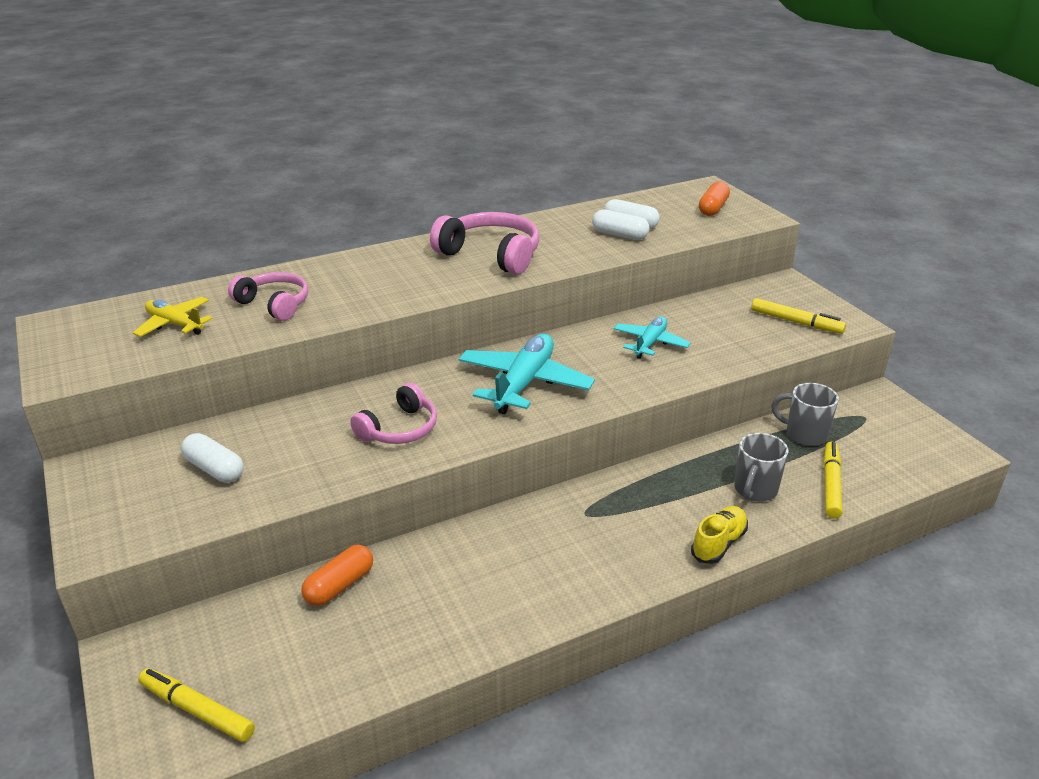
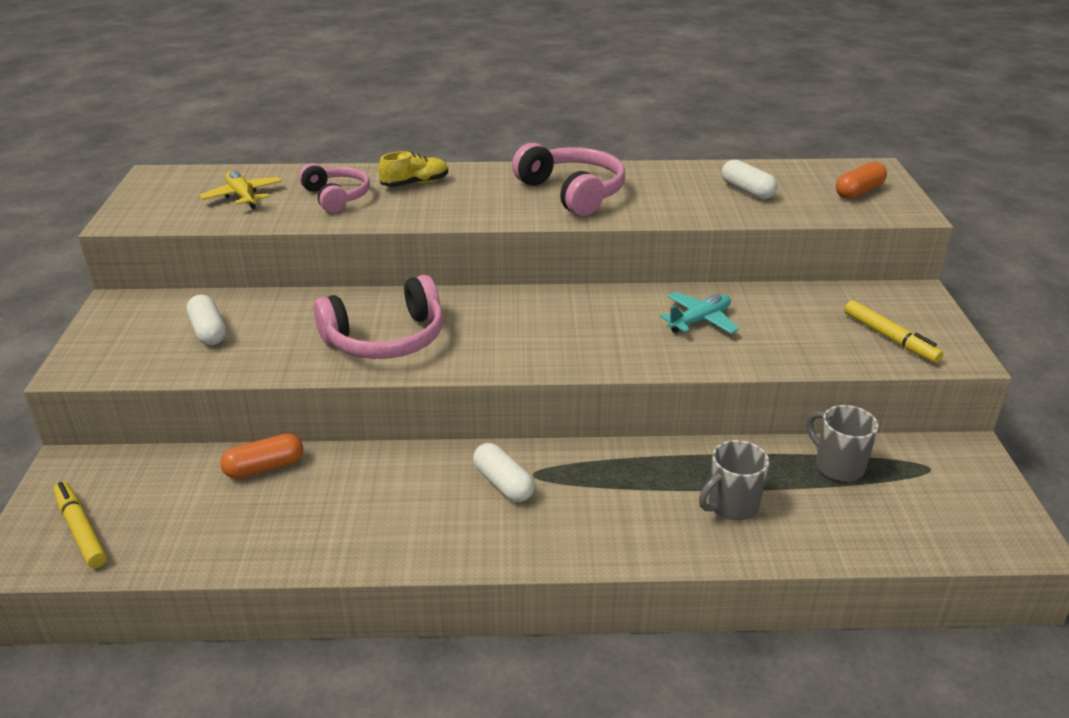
camera: 25 degrees right, 0 degrees up
(399, 429) = (386, 339): pink headphones -> pink headphones, size x1.52
(524, 383) = (536, 327): turquoise plane -> none
(619, 235) = (725, 199): white capsule -> white capsule (503, 483)
(718, 543) = (646, 546): yellow shoe -> yellow shoe (415, 184)
(830, 485) = (825, 527): yellow marker -> none

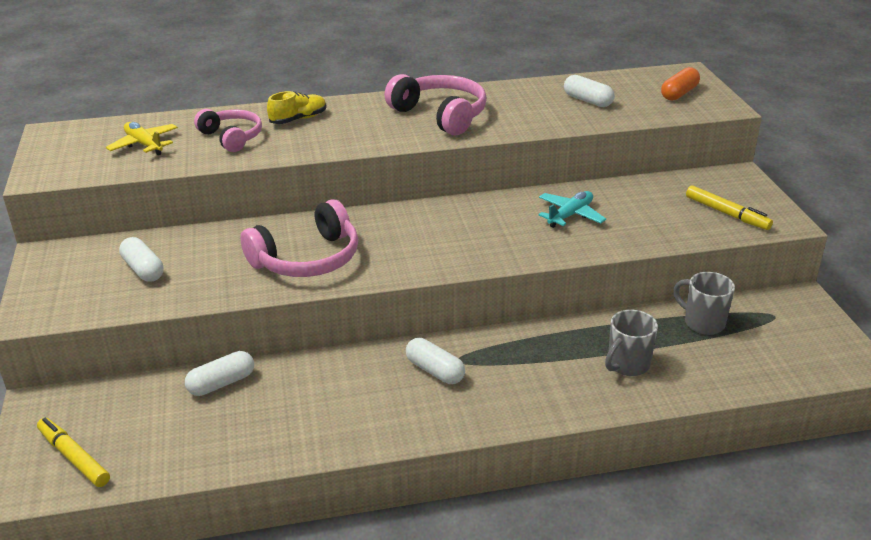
camera: 10 degrees left, 0 degrees up
(264, 467) = (221, 383): orange capsule -> white capsule

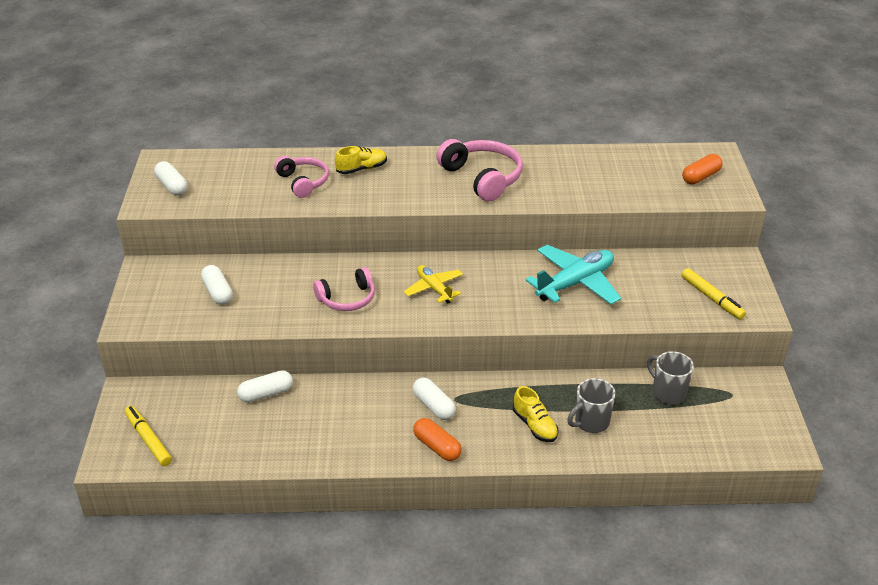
camera: 10 degrees right, 5 degrees up
(144, 145) = (232, 182): yellow plane -> yellow plane (434, 289)
(307, 259) = (347, 299): pink headphones -> pink headphones, size x0.66
(452, 416) = (437, 447): none -> orange capsule
(563, 377) = (535, 425): none -> yellow shoe
(570, 215) = (575, 283): turquoise plane -> turquoise plane, size x1.67
(587, 101) = (615, 176): white capsule -> white capsule (172, 186)

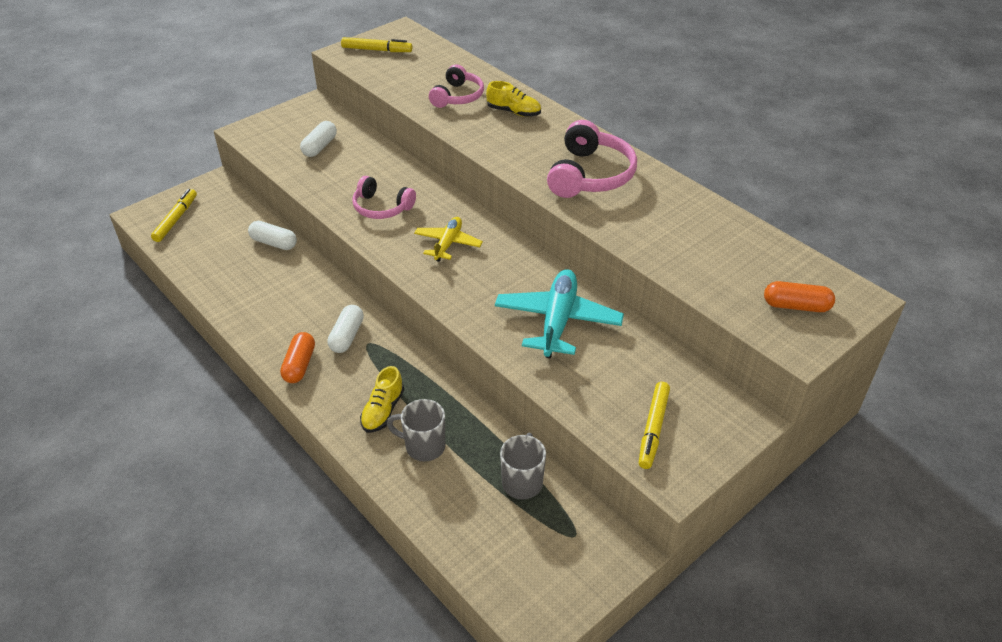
camera: 50 degrees right, 5 degrees up
(172, 186) = (376, 50): white capsule -> yellow marker
(575, 283) = (557, 321): turquoise plane -> turquoise plane turned 90 degrees counterclockwise

